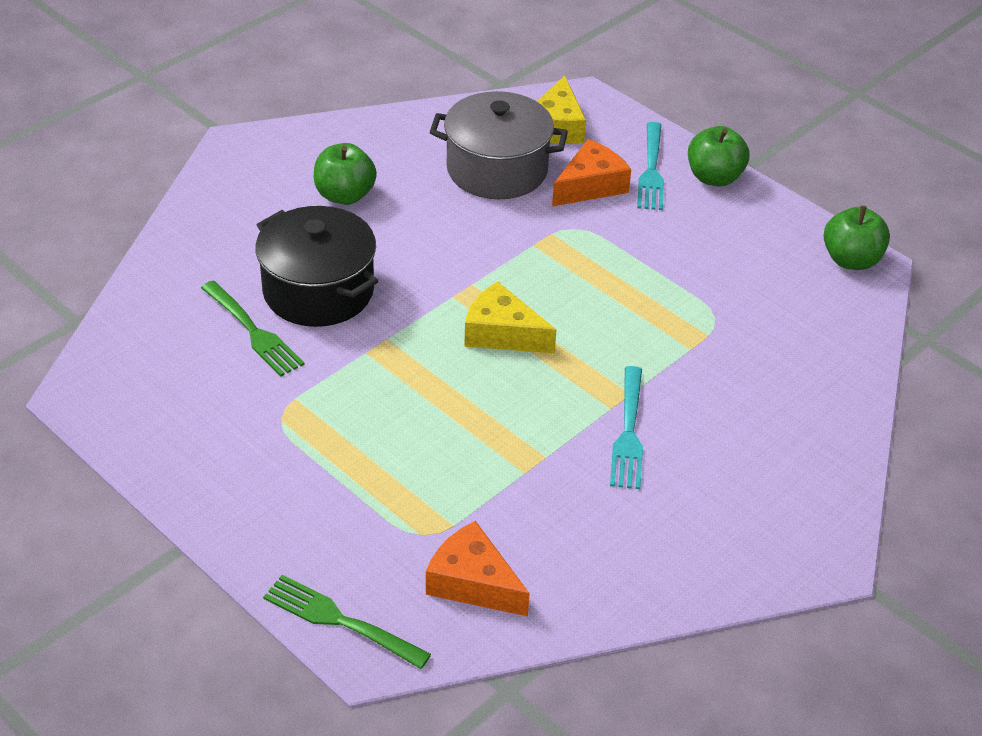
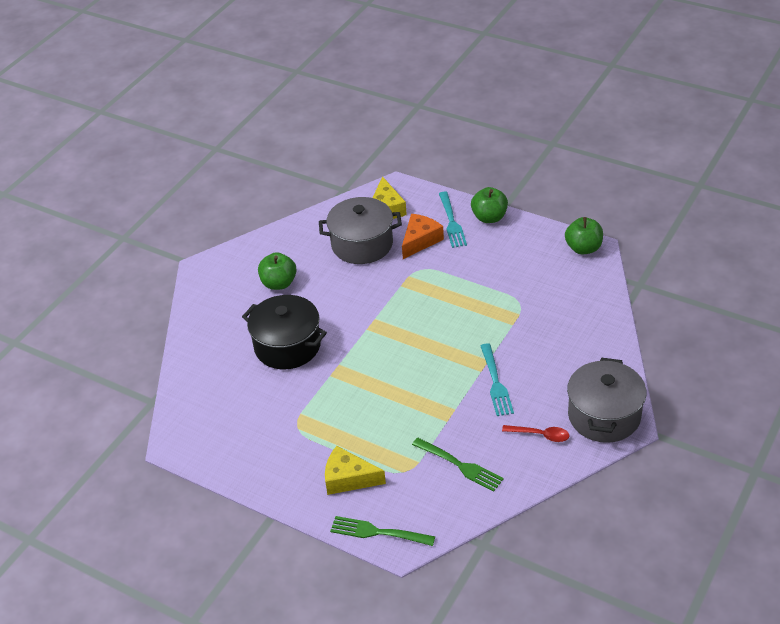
camera: 10 degrees left, 0 degrees up
(252, 331) = (259, 380): green fork -> green fork (459, 465)
(473, 582) = (442, 491): orange cheese -> none
(502, 333) = (403, 343): yellow cheese -> yellow cheese (348, 478)
(671, 536) = (540, 435): none -> red spoon
(791, 533) = (604, 416): none -> grey pot

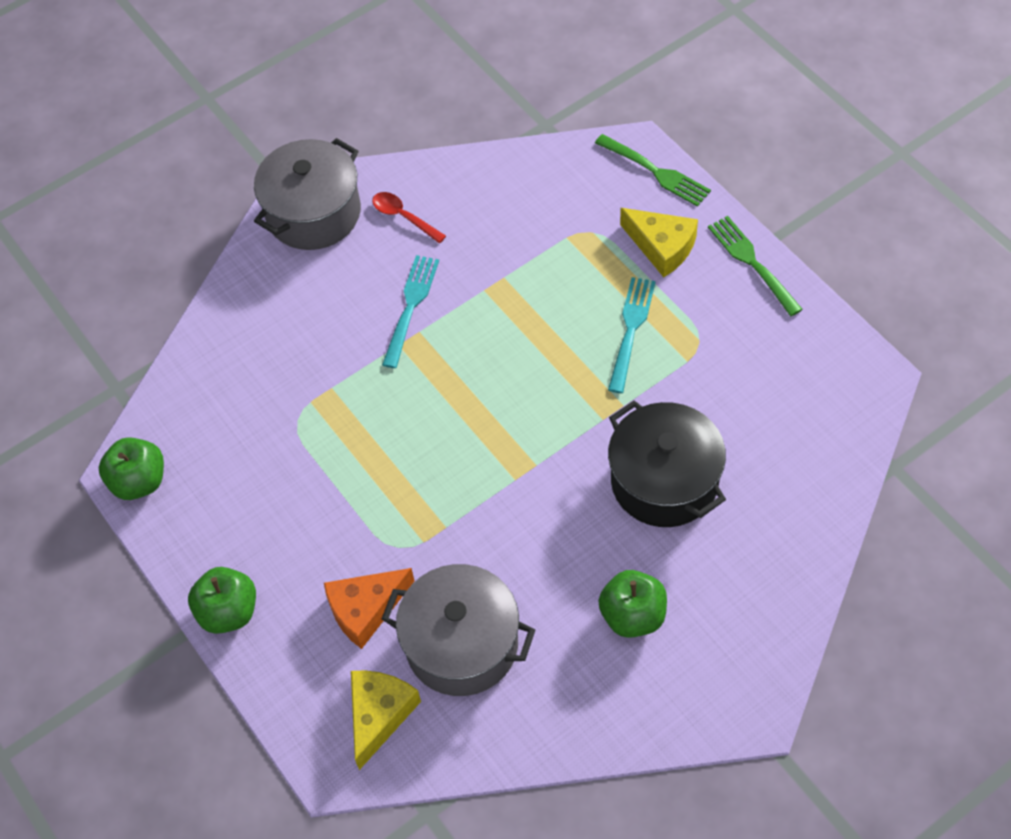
camera: 155 degrees left, 15 degrees up
(451, 222) = (293, 630): turquoise fork -> turquoise fork (631, 330)
(459, 465) = (521, 215): green fork -> green fork (753, 263)

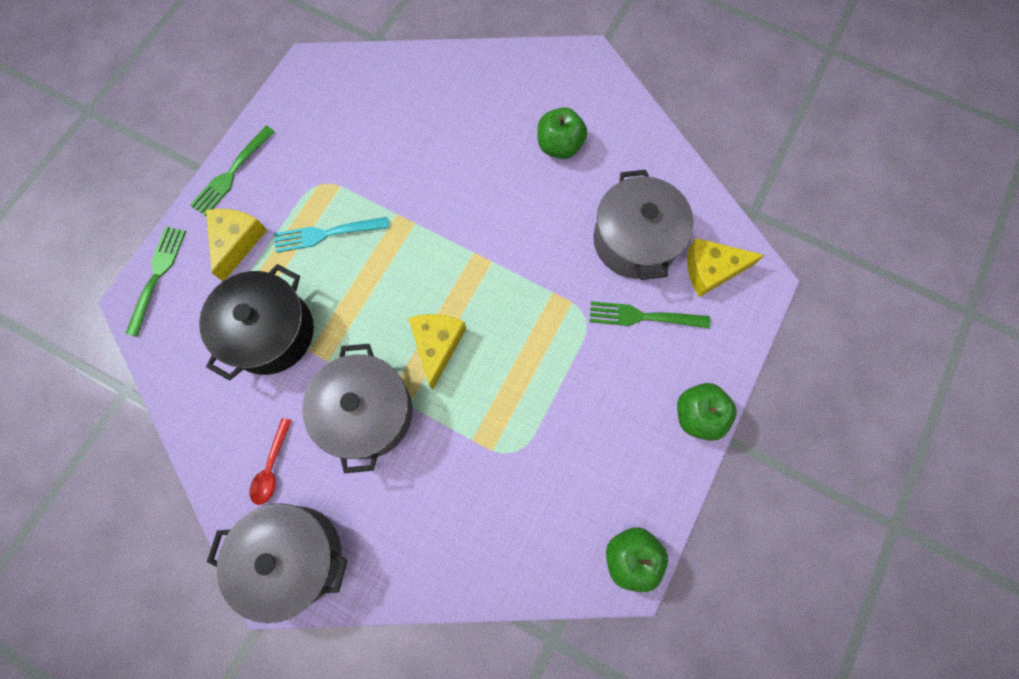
camera: 120 degrees left, 15 degrees up
(365, 609) = (644, 316): orange cheese -> green fork
(411, 307) = (367, 413): turquoise fork -> grey pot
(446, 391) = (437, 345): none -> yellow cheese
(664, 481) = (449, 164): black pot -> black pot (270, 332)

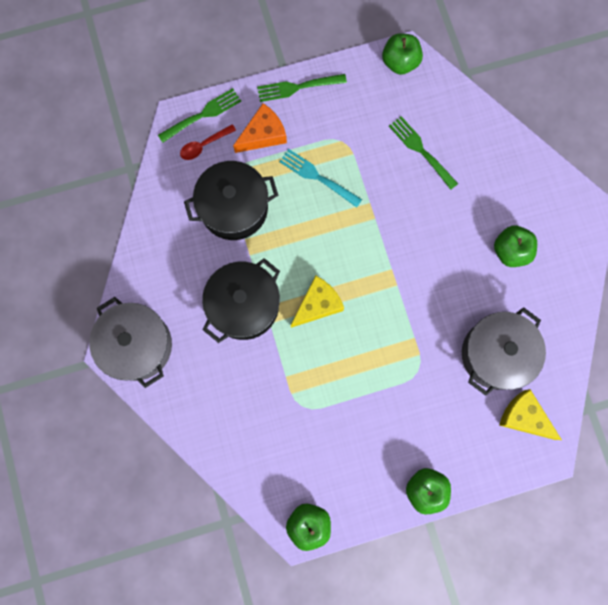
camera: 45 degrees right, 5 degrees up
(237, 242) = (263, 134): yellow cheese -> orange cheese
(272, 467) = (168, 286): red spoon -> red spoon (204, 145)
(309, 76) = (400, 62): none -> green apple
(367, 413) = (244, 305): grey pot -> black pot
(644, 316) = (453, 404): green fork -> green fork (421, 151)

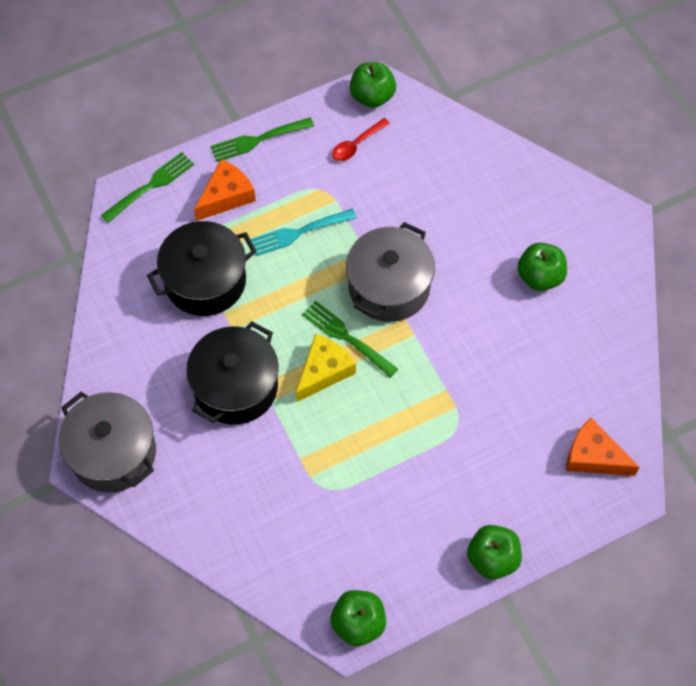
camera: 10 degrees left, 15 degrees down
(204, 145) = (158, 218): red spoon -> red spoon (356, 144)
(318, 177) = (299, 232): turquoise fork -> turquoise fork turned 45 degrees counterclockwise
(421, 151) = (415, 185): green fork -> green fork (347, 337)
(495, 354) = (545, 392): grey pot -> grey pot (389, 287)
(524, 417) = (593, 456): yellow cheese -> orange cheese

